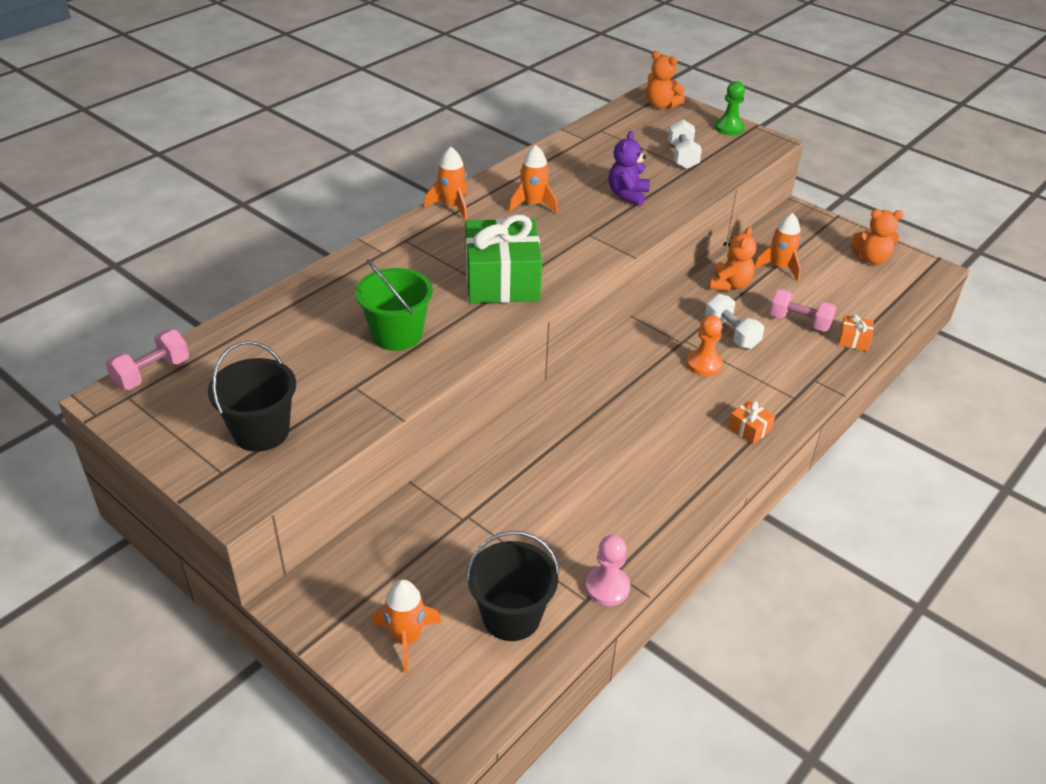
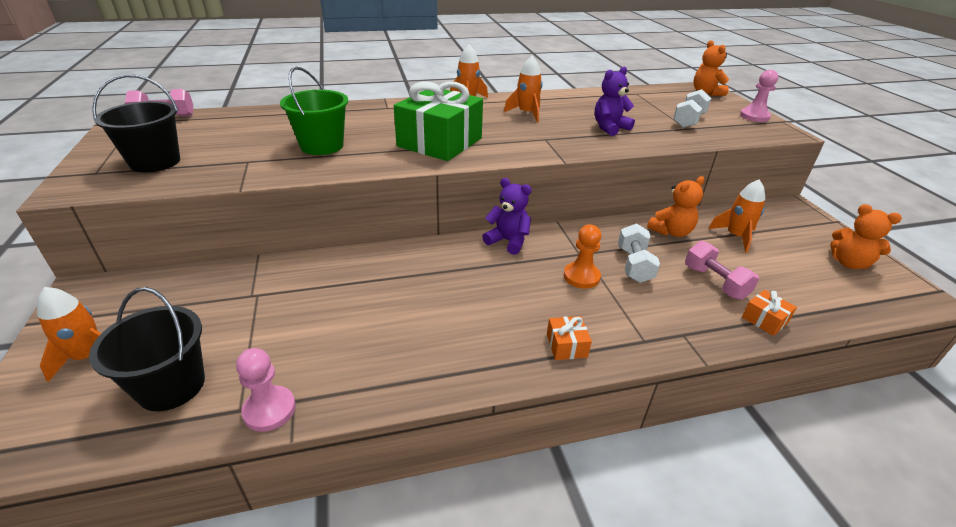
camera: 35 degrees right, 5 degrees down
(613, 357) = (508, 241): none -> purple teddy bear
(729, 128) = (754, 116): green pawn -> pink pawn

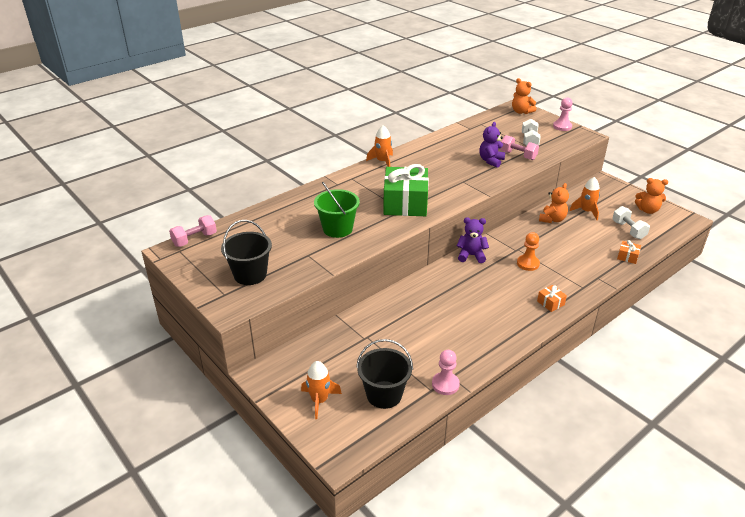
camera: 25 degrees left, 0 degrees up
(526, 114) = (432, 163): orange rocket -> none
(634, 265) = (548, 247): white dumbbell -> white dumbbell (628, 230)
(715, 282) = (593, 244): pink dumbbell -> pink dumbbell (518, 155)

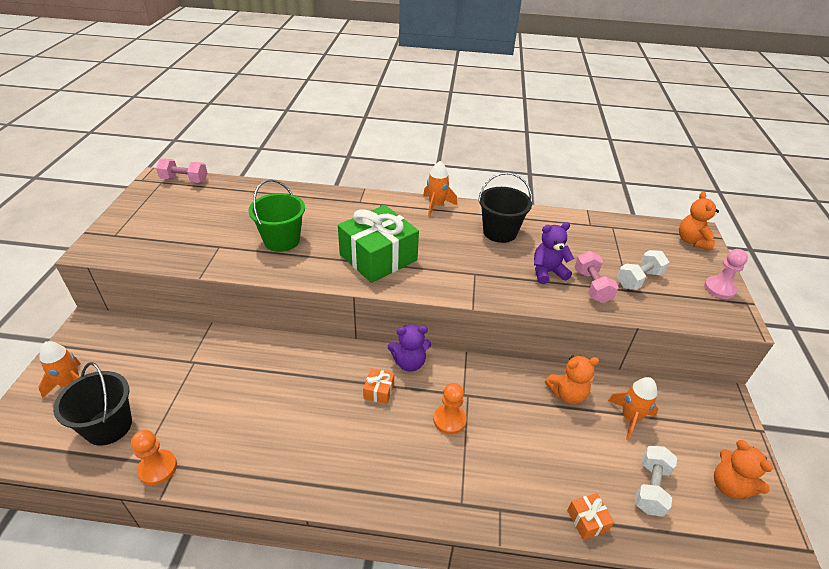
camera: 45 degrees right, 5 degrees up
(250, 275) = (156, 232): black bucket -> black bucket (500, 232)
(445, 384) = (158, 468): pink pawn -> orange pawn
(471, 255) = (409, 362): purple teddy bear -> purple teddy bear turned 120 degrees clockwise
(550, 303) = (393, 486): orange gift -> orange gift (379, 391)

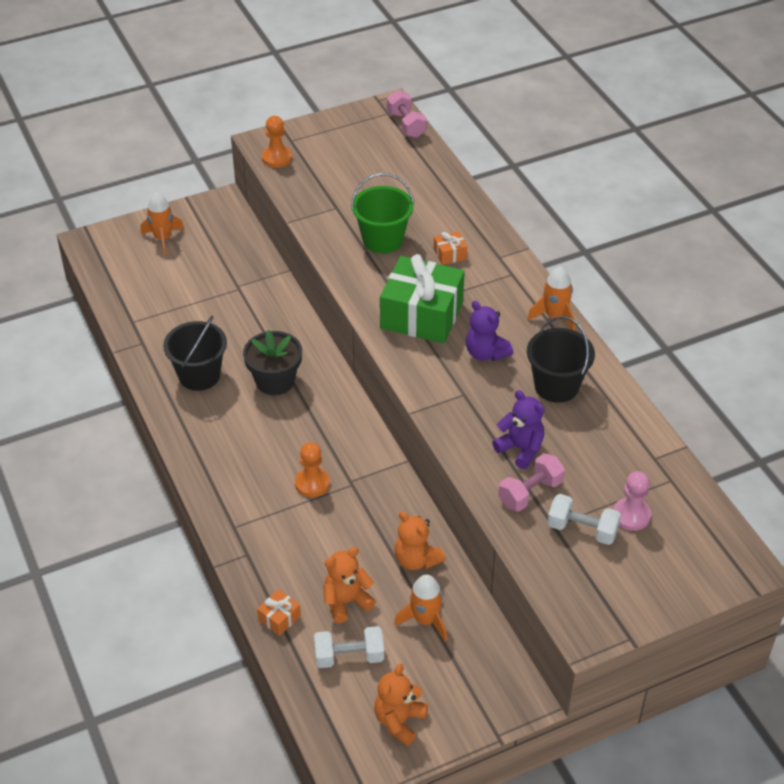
camera: 60 degrees right, 5 degrees up
(108, 426) = (145, 285): black bucket -> black bucket (199, 375)
(158, 468) = (134, 335): orange pawn -> orange pawn (277, 158)
(319, 389) = (275, 381): none -> black flower pot
(379, 391) = (305, 420): orange gift -> orange gift (450, 254)
(409, 362) = (356, 425): purple teddy bear -> purple teddy bear (486, 353)
(692, 241) = (718, 564): orange teddy bear -> orange teddy bear (346, 601)
(719, 289) = (635, 608): pink pawn -> pink pawn (631, 515)

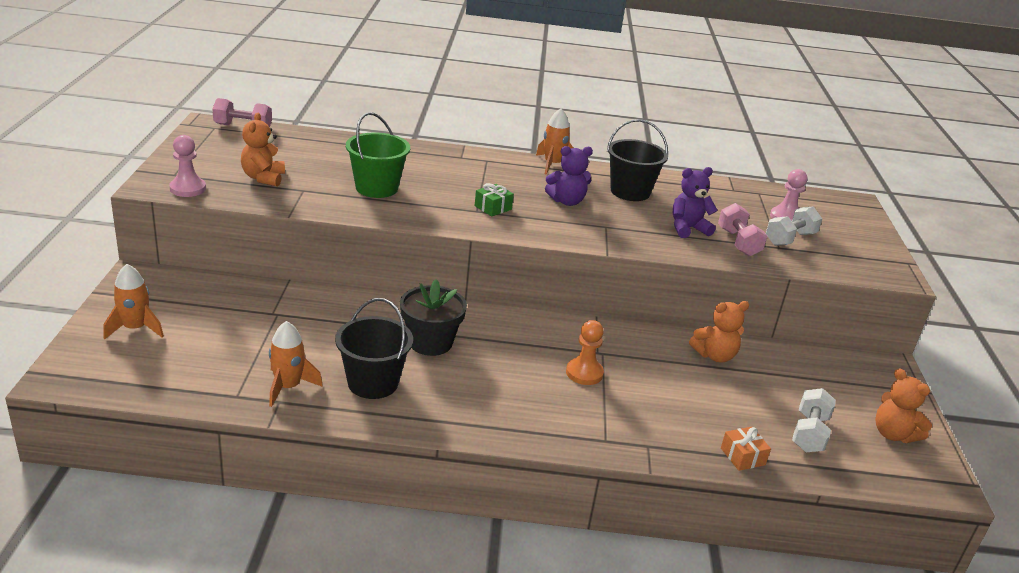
camera: 65 degrees left, 15 degrees down
(277, 158) = (188, 189): orange pawn -> pink pawn
(346, 601) = (743, 410): orange teddy bear -> orange teddy bear (263, 178)
(421, 315) = (493, 208): green gift -> green gift, size x0.41
(425, 620) = (785, 377): orange rocket -> orange rocket (288, 387)
(450, 254) = (433, 171): orange gift -> none

